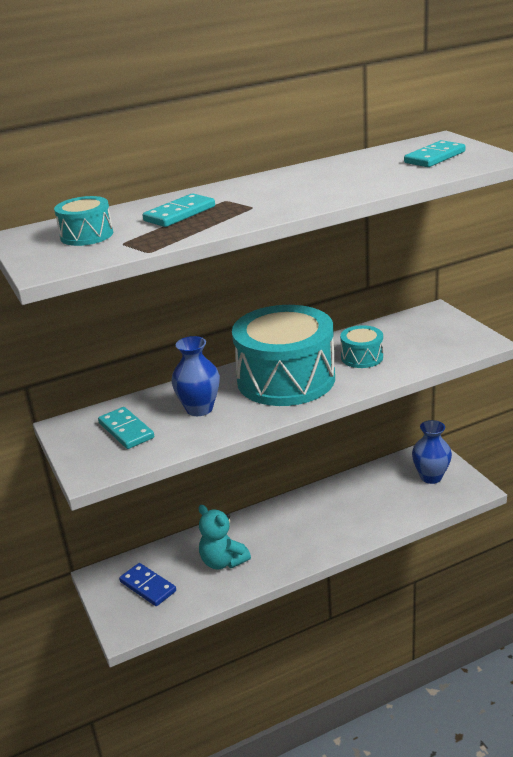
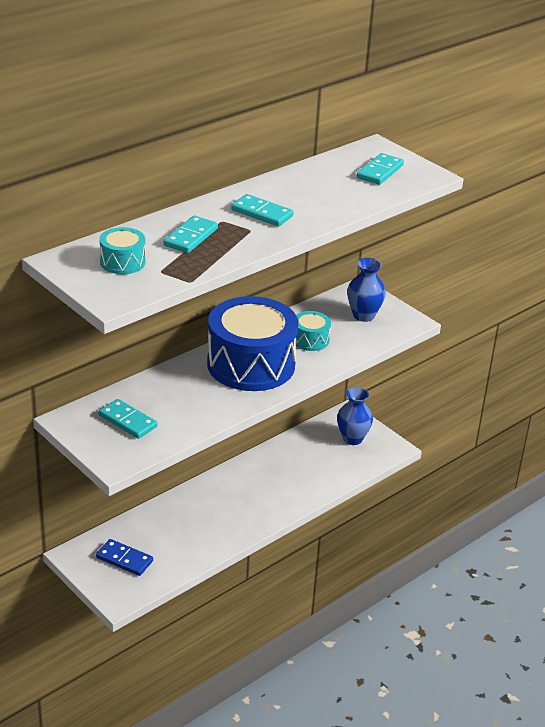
camera: 20 degrees left, 5 degrees up
(199, 409) = (185, 397): blue vase -> blue vase (363, 315)
(223, 561) = (186, 531): turquoise teddy bear -> none
(275, 193) = (262, 213): none -> turquoise domino
(286, 379) = (251, 364): turquoise drum -> blue drum

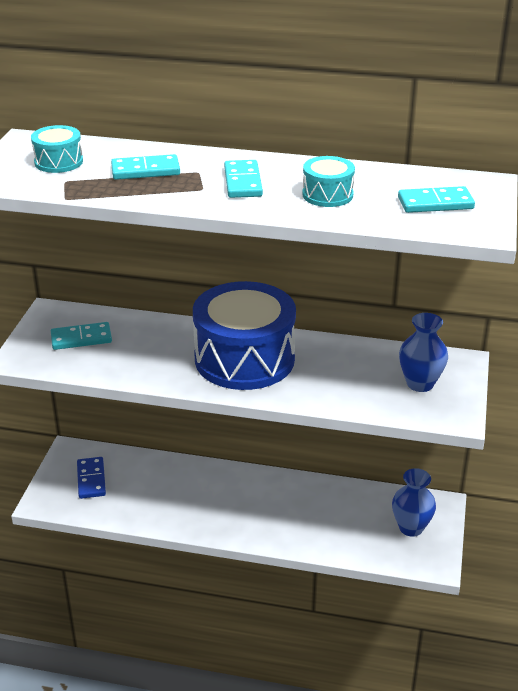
camera: 55 degrees right, 0 degrees up
(127, 421) = (81, 338): turquoise domino -> turquoise domino turned 75 degrees clockwise
(310, 340) = (331, 372): turquoise drum -> turquoise drum (327, 195)

